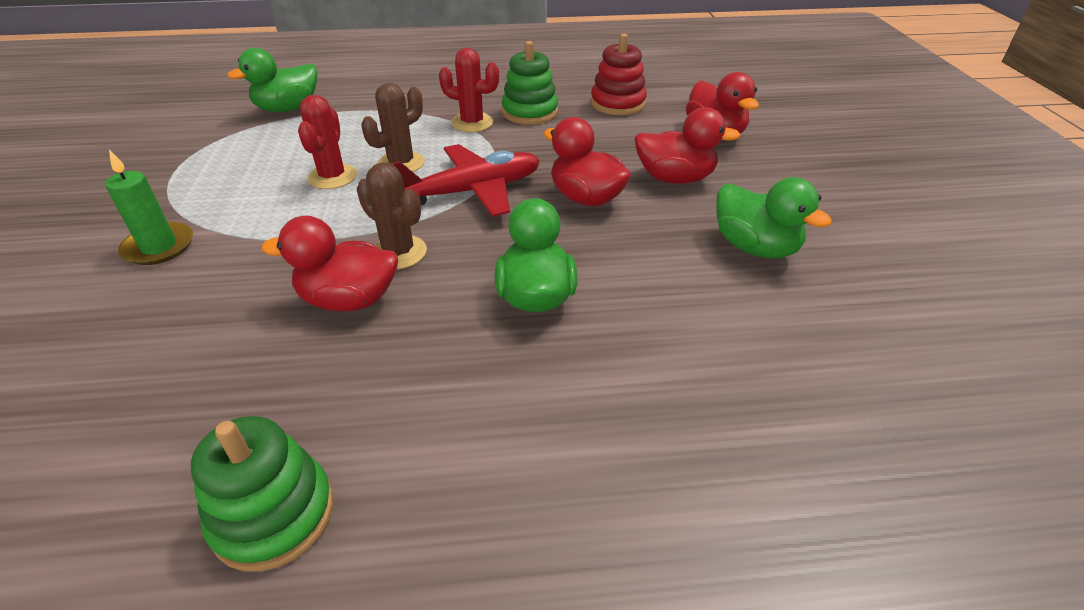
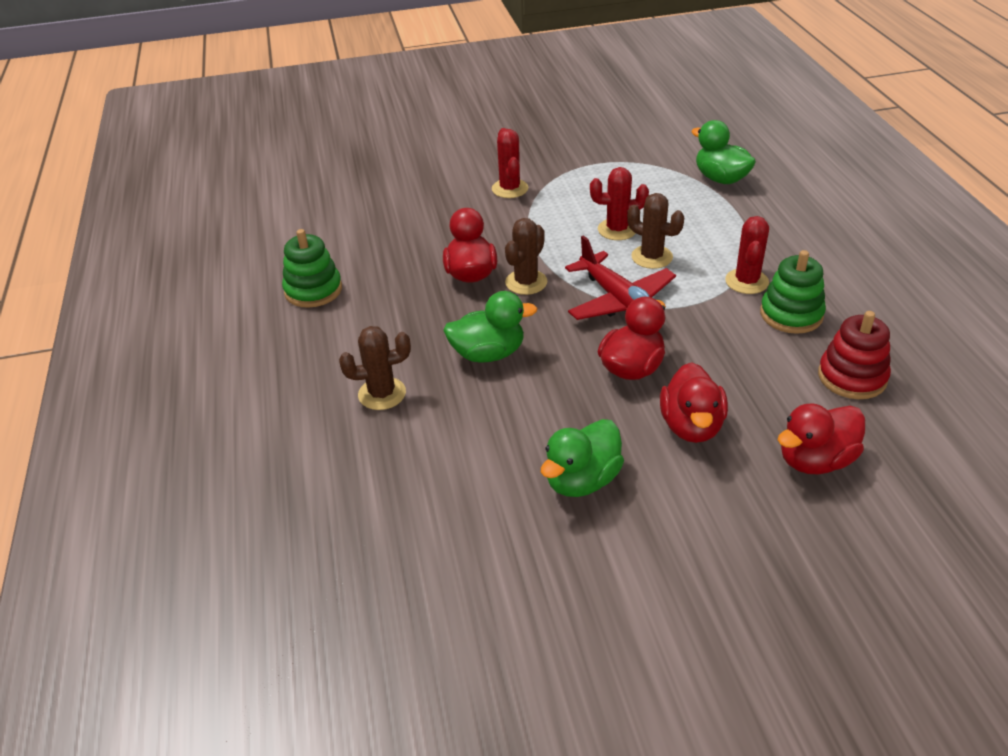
camera: 85 degrees right, 0 degrees up
(159, 247) = (510, 189): green candle -> red cactus
(601, 410) = (382, 394): none -> brown cactus

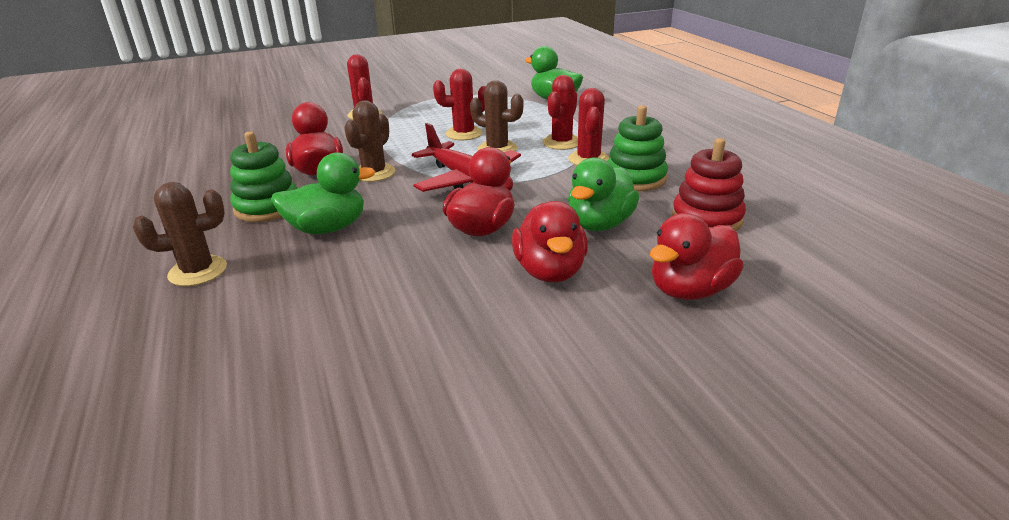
camera: 10 degrees left, 10 degrees down
(313, 290) = (147, 193): green stacking toy -> green stacking toy (267, 207)
(582, 480) = (426, 333): green duck -> green duck (599, 224)
(721, 253) = (561, 142): none -> red cactus

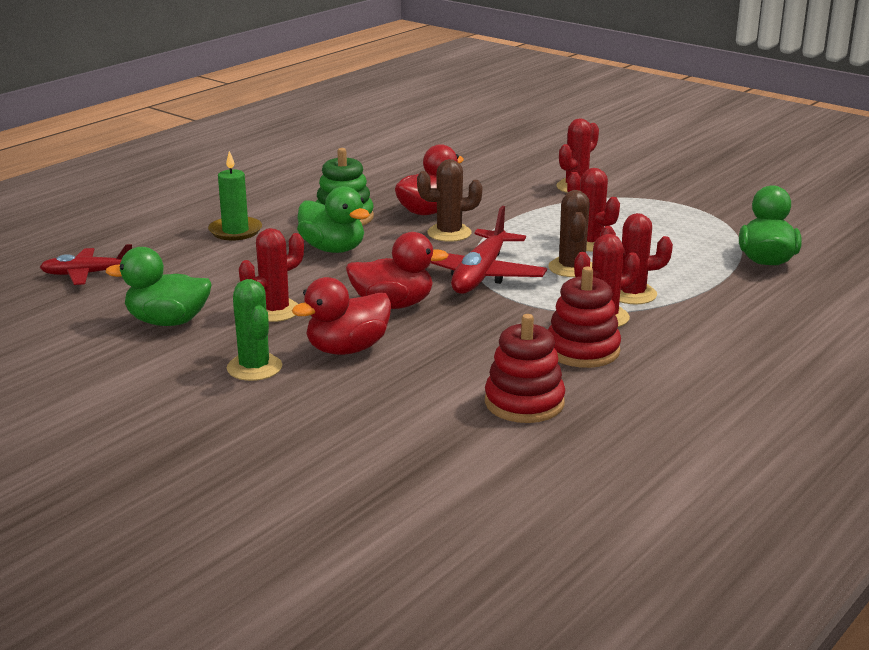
camera: 60 degrees right, 5 degrees down
(137, 417) = (87, 274): none -> red plane
(198, 271) = (235, 231): brown cactus -> green candle
(425, 292) = (275, 311): none -> red cactus
(545, 335) = (254, 368): none -> green cactus
(599, 224) = (454, 352): green duck -> green duck (168, 321)
(635, 178) = (582, 350): green stacking toy -> red stacking toy
(690, 290) = (371, 414): red duck -> none

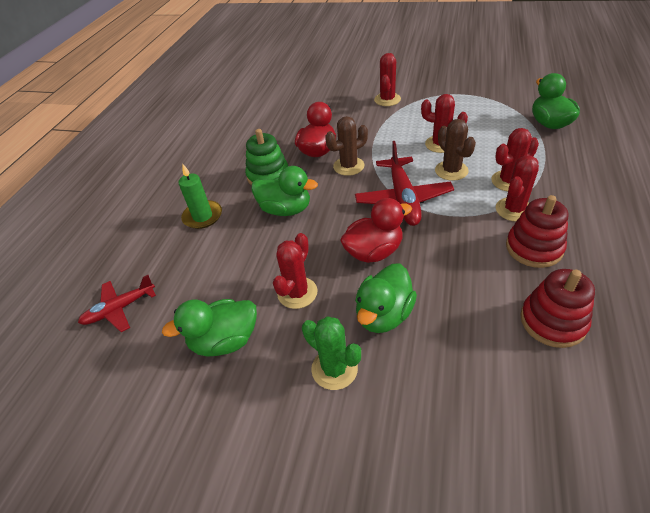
camera: 20 degrees left, 20 degrees up
(347, 349) = (383, 314): red duck -> green duck

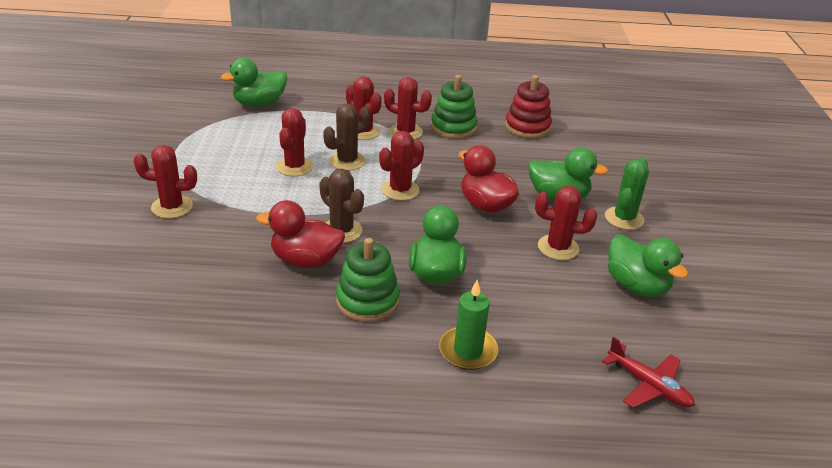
camera: 110 degrees left, 10 degrees down
(403, 199) = (400, 190): red plane -> red cactus
(534, 248) = (453, 127): red stacking toy -> green stacking toy

